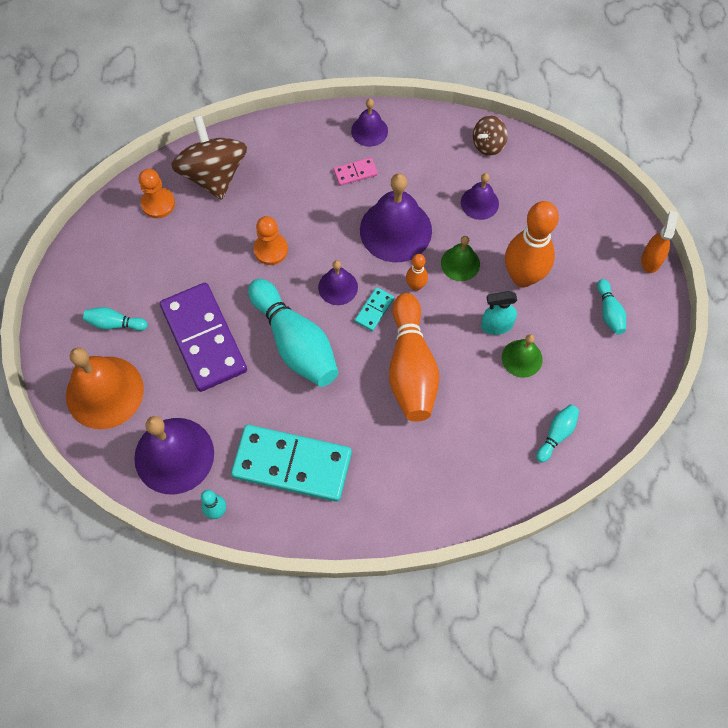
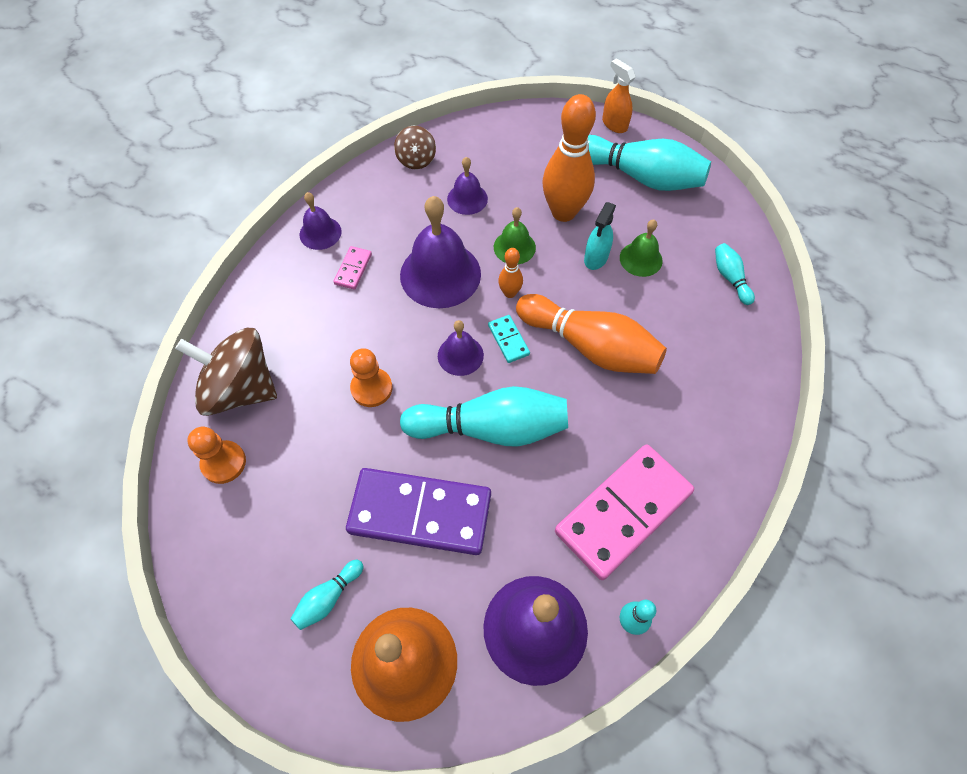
camera: 55 degrees left, 5 degrees down
(292, 464) = (623, 512): turquoise domino -> pink domino
(609, 312) = (641, 177): turquoise bowling pin -> turquoise bowling pin, size x2.17

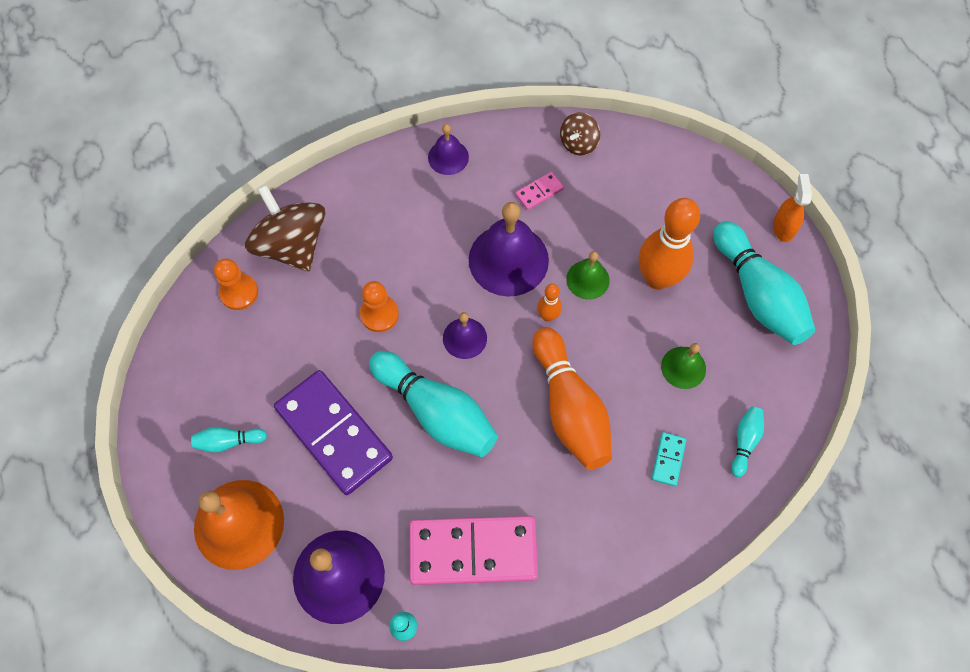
camera: 40 degrees right, 5 degrees up
(353, 269) = (446, 206): pink domino -> pink domino (539, 192)
(467, 199) = (588, 208): purple bell -> none
(508, 340) = (511, 354): turquoise domino -> turquoise domino (668, 459)
(596, 258) = (646, 338): turquoise spray bottle -> none

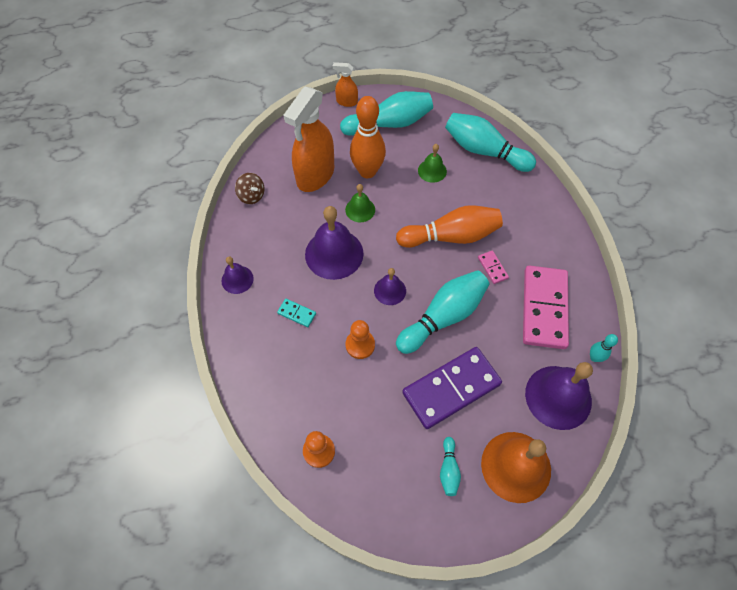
camera: 80 degrees left, 5 degrees down
(292, 245) = (285, 404): brown spinning top -> none
(539, 192) = (284, 226): pink domino -> pink domino (492, 268)
(548, 316) = (382, 237): orange bowling pin -> none
(632, 212) = (315, 175): none -> orange spray bottle
(668, 459) = (491, 190): turquoise domino -> turquoise domino (297, 313)
(744, 442) = (484, 151): turquoise bowling pin -> turquoise bowling pin, size x2.17

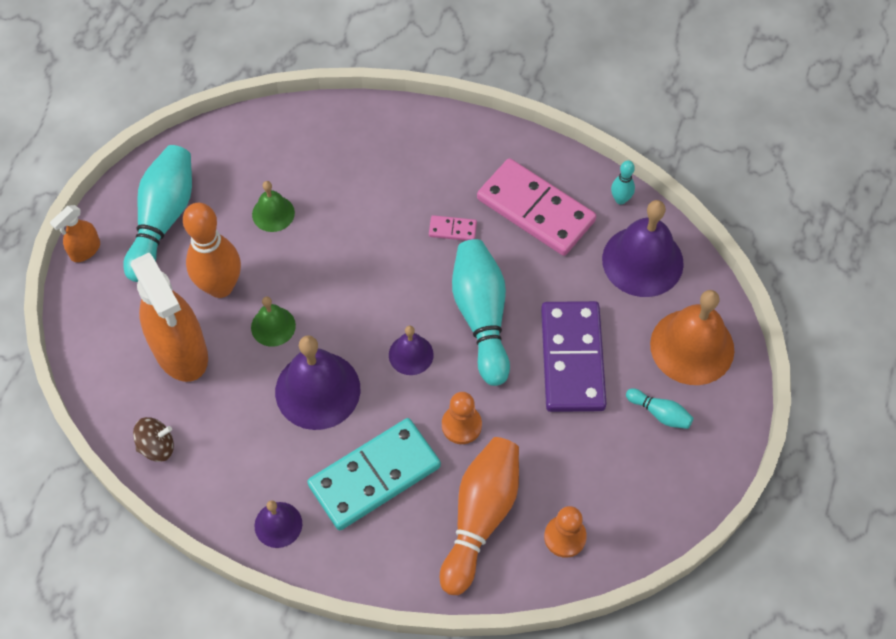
camera: 60 degrees left, 0 degrees up
(297, 313) = (374, 476): turquoise domino -> turquoise domino, size x2.41
(451, 236) = (382, 247): orange bowling pin -> orange bowling pin (480, 517)
(484, 151) = (286, 140): turquoise bowling pin -> none

